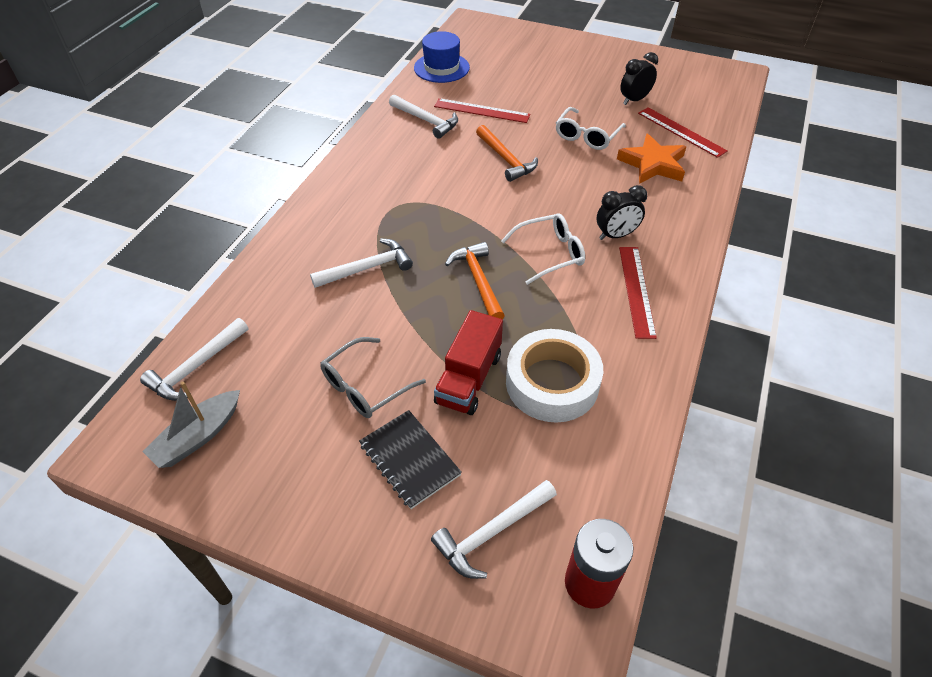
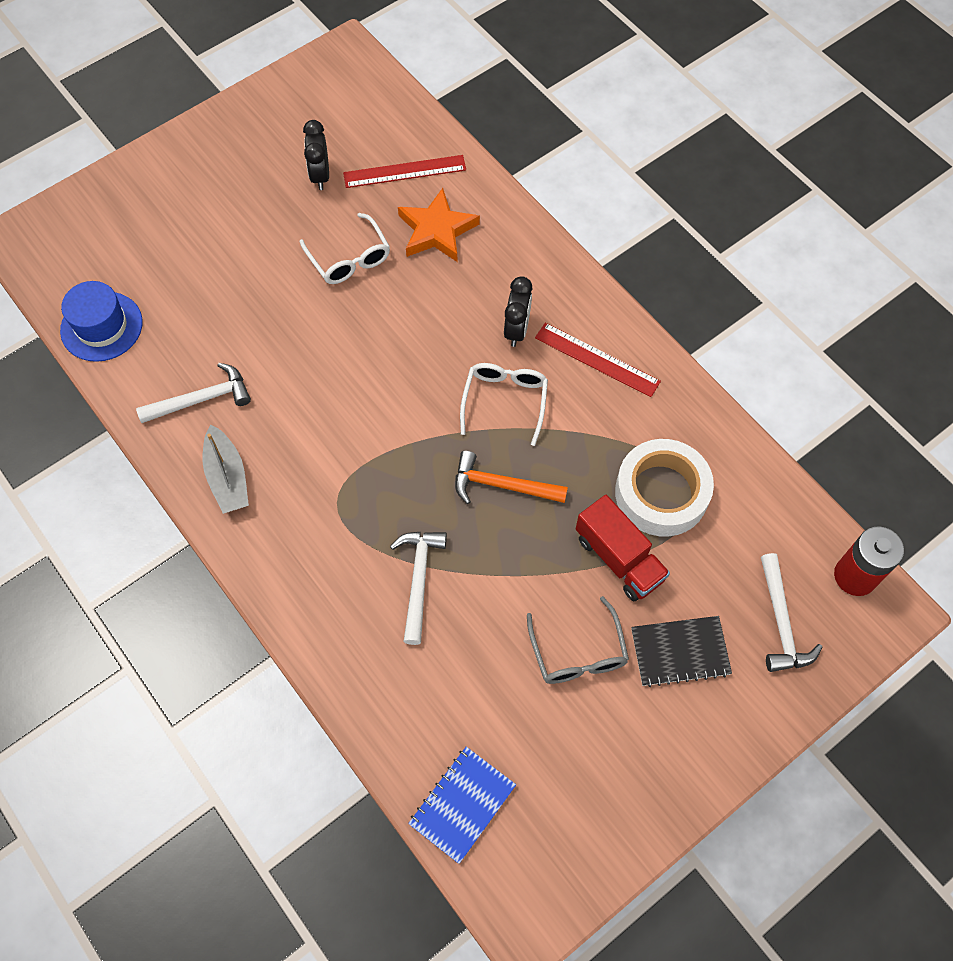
camera: 60 degrees left, 15 degrees up
(196, 367) = (462, 804): white hammer -> blue notebook
(198, 436) = (555, 830): grey boat -> grey boat (227, 477)
(481, 111) = (226, 332): red ruler -> none
(506, 159) = (333, 357): orange hammer -> none

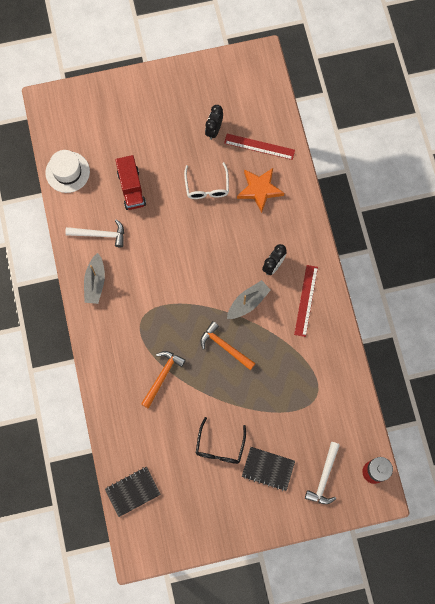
camera: 25 degrees right, 10 degrees up
(101, 326) = (67, 172): blue hat -> white hat
(418, 580) = (162, 376): white hammer -> orange hammer
(462, 804) = (133, 491): blue notebook -> black notebook
(505, 401) = (248, 302): white glasses -> grey boat
(578, 652) = (220, 446): grey glasses -> black glasses
(597, 359) = (306, 300): red ruler -> red ruler turned 45 degrees clockwise
(619, 558) = (263, 410): red truck -> red truck (131, 188)
(661, 493) = (301, 386): white tape -> none

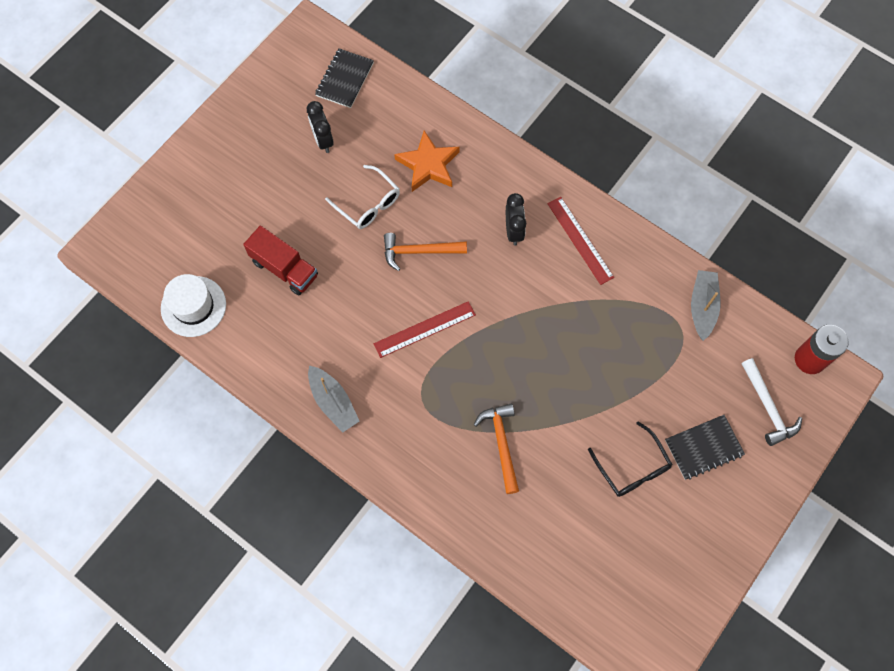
camera: 40 degrees left, 5 degrees down
(100, 234) = (292, 345): white hammer -> none
(133, 491) = (584, 600): black notebook -> black notebook (344, 79)
(225, 346) = (540, 356): orange hammer -> orange hammer (419, 251)
(248, 302) = (522, 290): grey boat -> grey boat (702, 307)
(259, 146) = (388, 121): red ruler -> red ruler (424, 329)

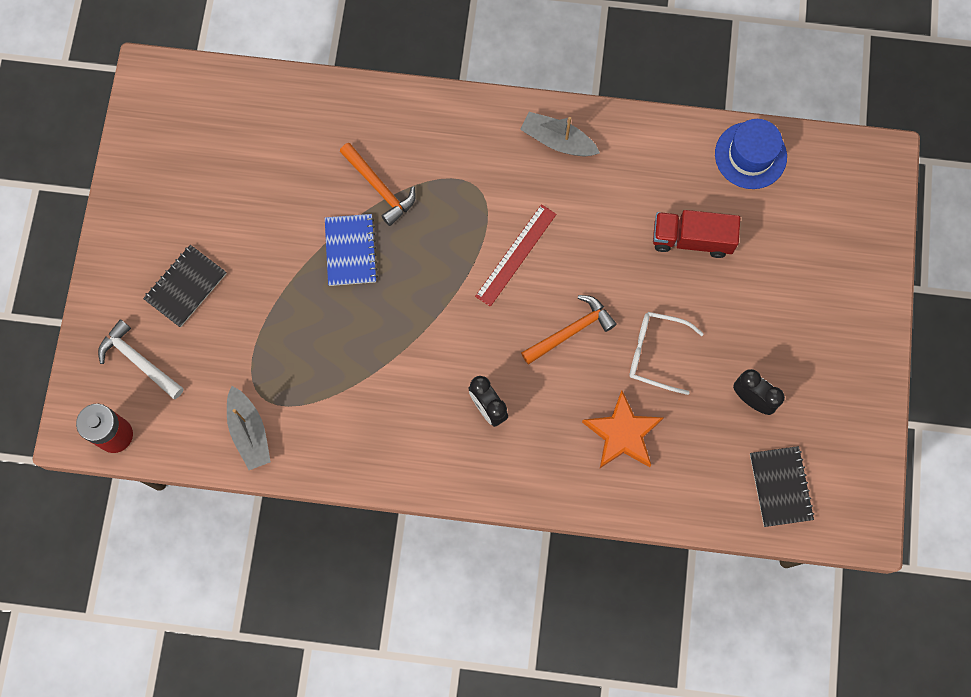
camera: 150 degrees right, 5 degrees up
(193, 306) = (750, 155): white hat -> blue hat
(553, 404) = (350, 251): none -> blue notebook
(580, 240) = (413, 437): red ruler -> none
(632, 467) = (246, 232): black glasses -> none

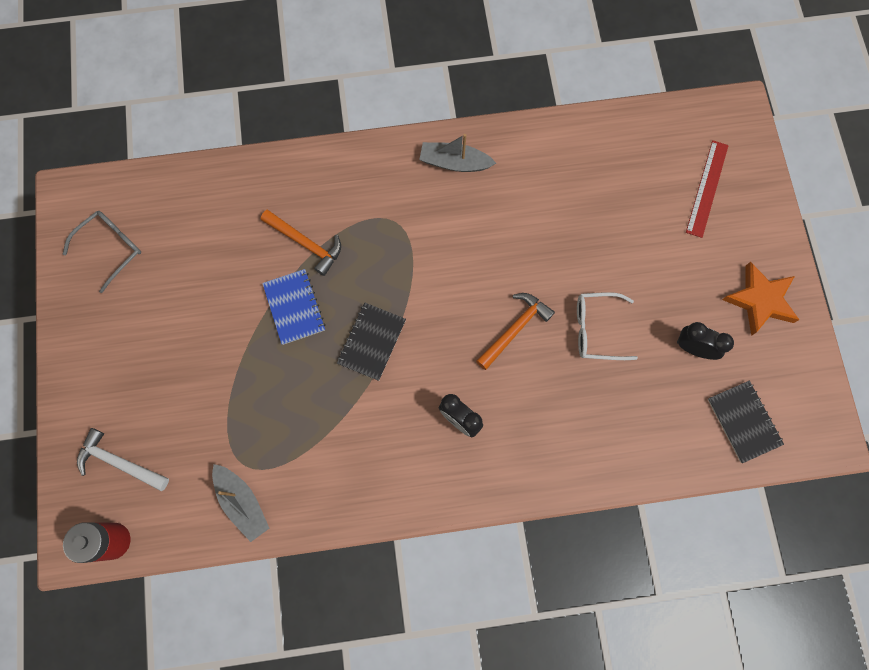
camera: 15 degrees left, 0 degrees up
(180, 143) = (111, 248): none -> grey glasses
(186, 286) = (148, 380): black notebook -> black notebook (371, 342)
(516, 255) = (446, 273): red ruler -> red ruler (707, 188)
(622, 433) = (588, 411): orange star -> orange star (760, 300)
(692, 239) = (597, 219): red truck -> none
(750, 155) = (626, 134): blue hat -> none

